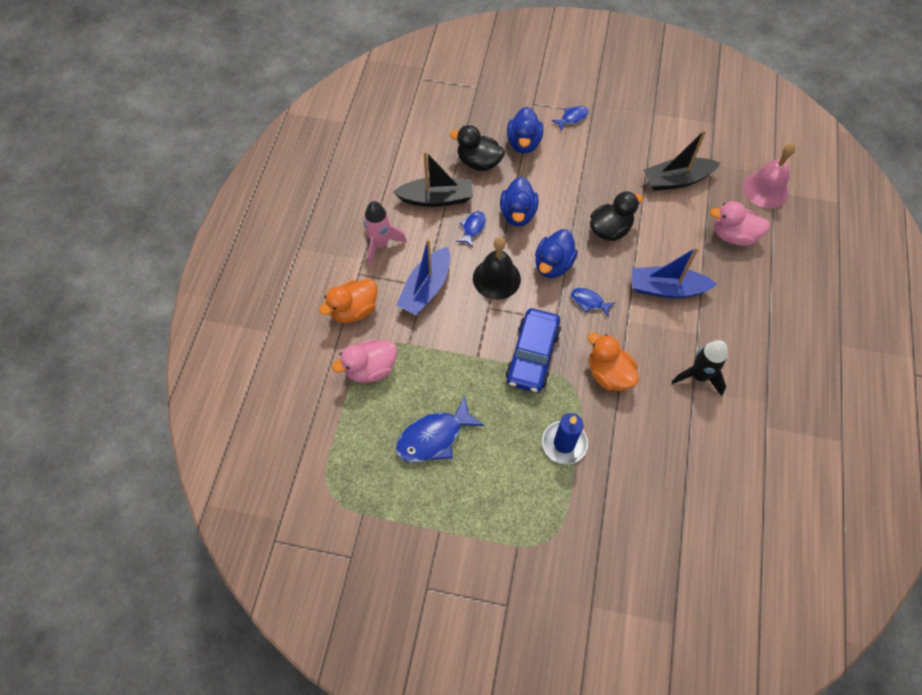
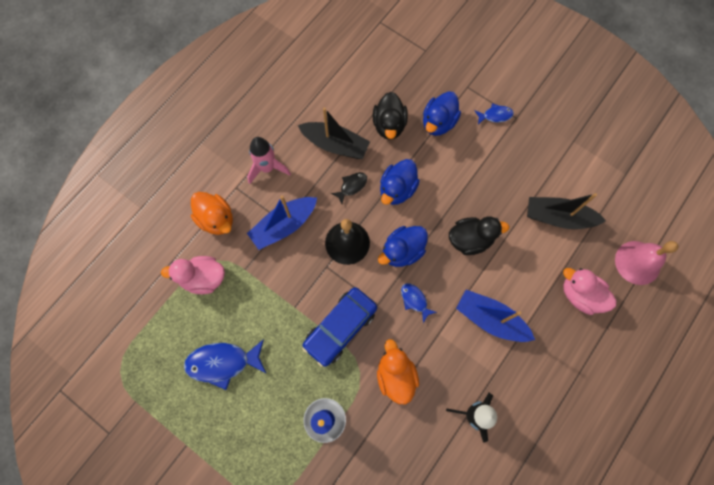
camera: 25 degrees right, 10 degrees up
(354, 310) = (216, 219): orange duck -> orange duck turned 120 degrees counterclockwise
(473, 228) = (351, 186): blue fish -> black fish
(478, 162) = (389, 125): black duck -> black duck turned 135 degrees counterclockwise

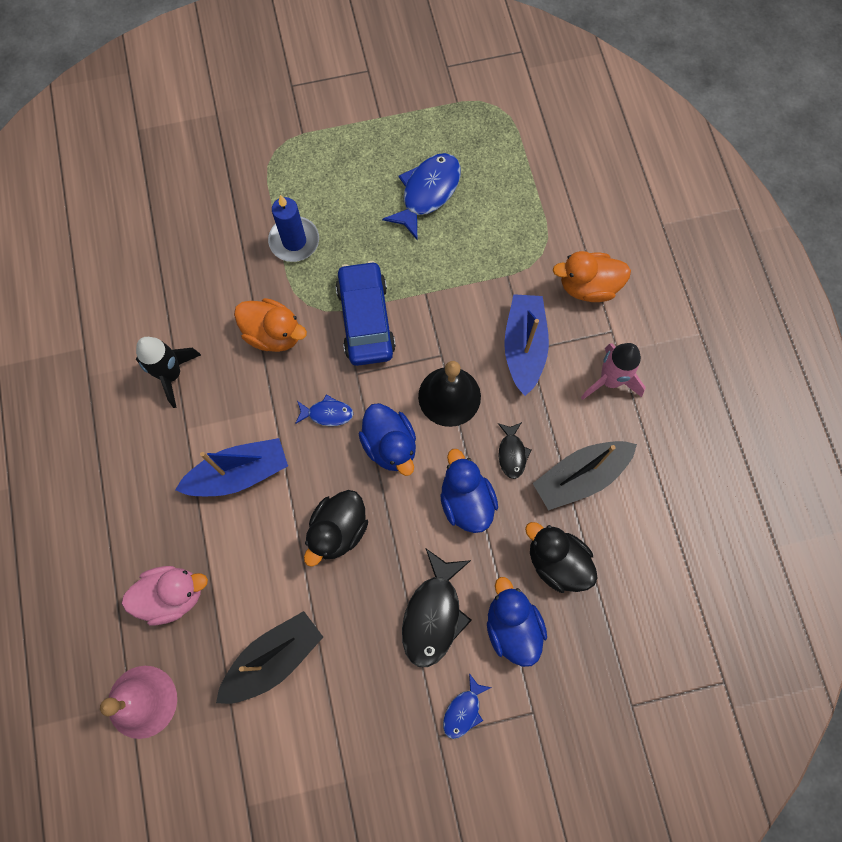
camera: 130 degrees right, 0 degrees up
(203, 278) = (530, 231): pink duck -> none
(402, 251) = (390, 445): blue duck -> blue duck turned 150 degrees clockwise
(466, 161) = (433, 614): none -> black fish

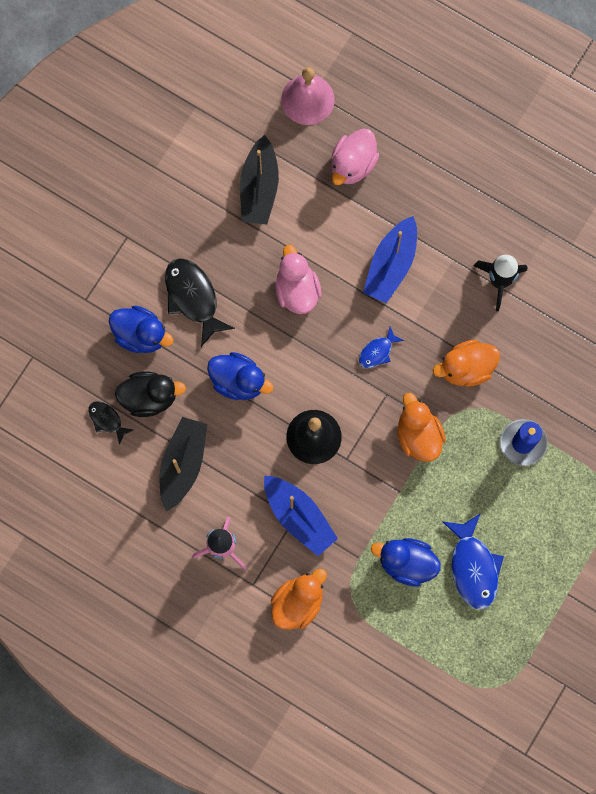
camera: 135 degrees right, 5 degrees up
(338, 530) = (297, 290): black duck -> pink duck
(366, 319) = (418, 435): blue car -> orange duck
(390, 445) = (318, 370): blue duck -> blue duck (406, 563)
(463, 710) = (125, 263): blue fish -> none
(512, 453) = (239, 438): black fish -> black fish (107, 420)

